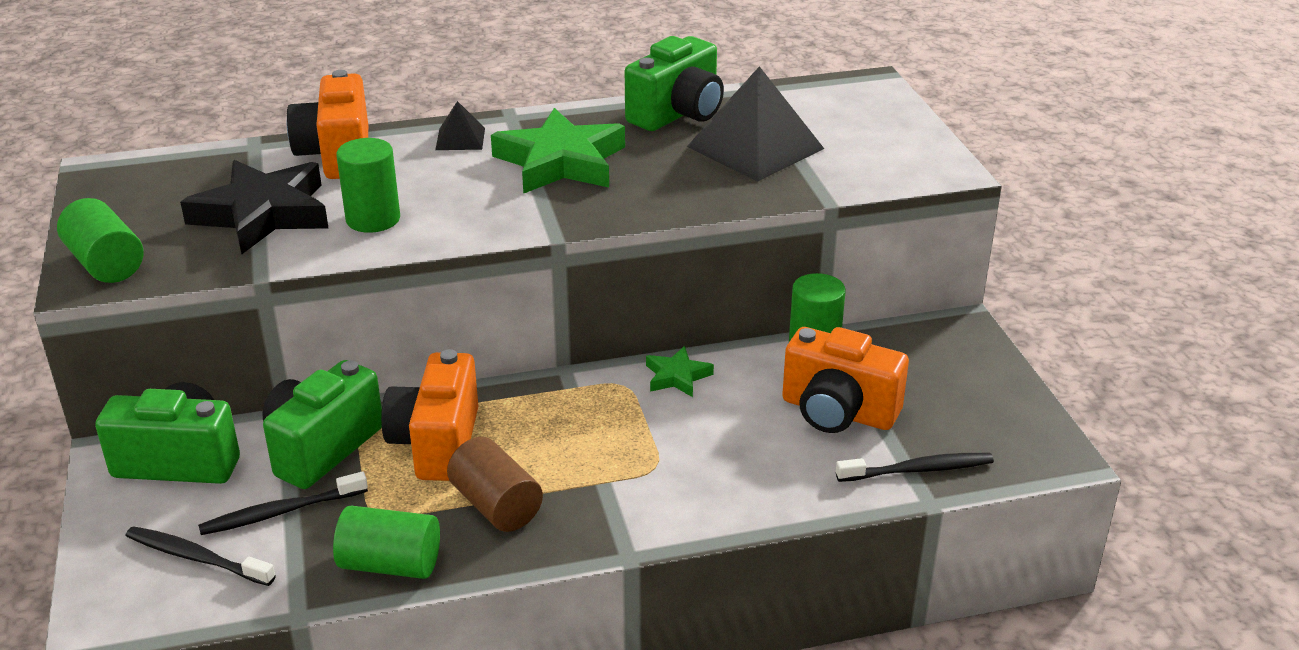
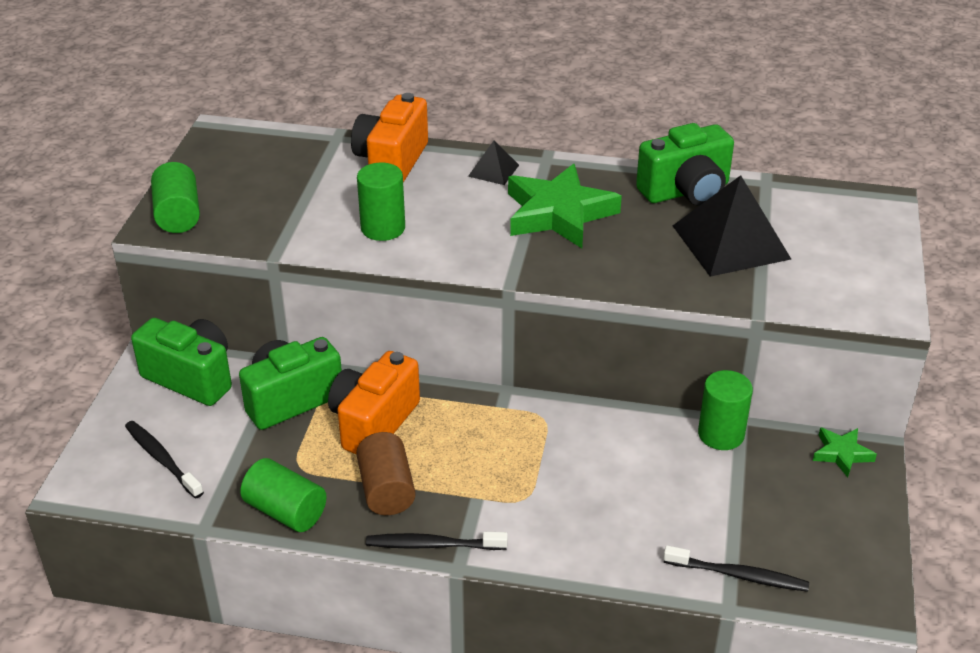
camera: 25 degrees right, 5 degrees up
(263, 214) = (307, 201): black star -> none
(280, 512) = (235, 442): black toothbrush -> black toothbrush (432, 545)
(677, 376) = (590, 424): green star -> green star (841, 454)
(838, 412) = (704, 499): orange camera -> none

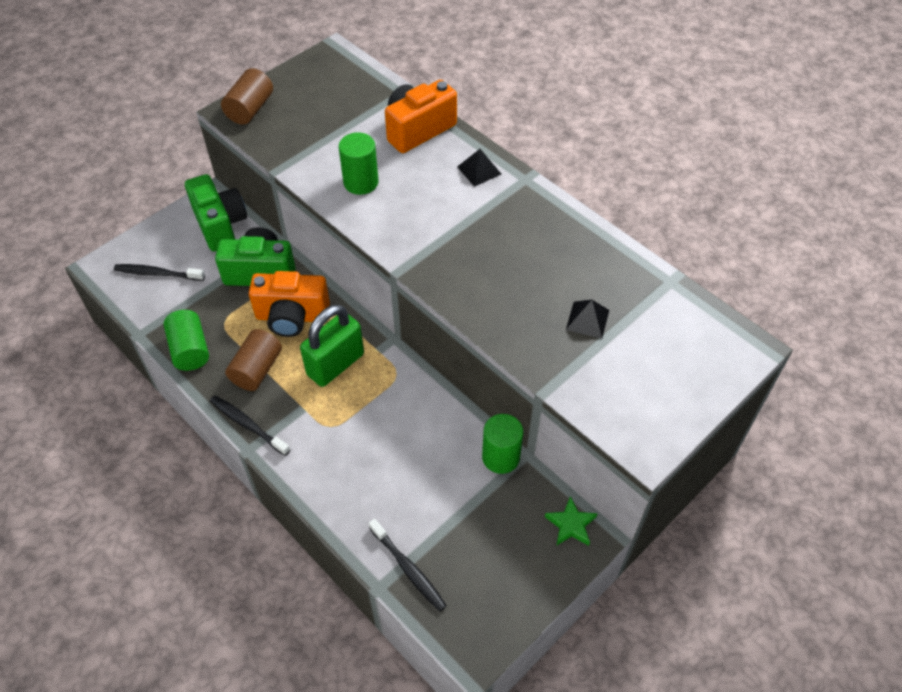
camera: 35 degrees right, 15 degrees up
(162, 459) = (157, 273): black toothbrush -> black toothbrush turned 75 degrees counterclockwise
(178, 215) = (250, 109): green cylinder -> brown cylinder
(373, 423) = (292, 317): orange camera -> orange camera turned 150 degrees counterclockwise
(470, 441) = (335, 364): none -> green padlock
(558, 213) = (487, 230): green star -> none
(686, 191) = (600, 258): green camera -> none
(731, 242) = (587, 319): black pyramid -> black pyramid, size x0.48

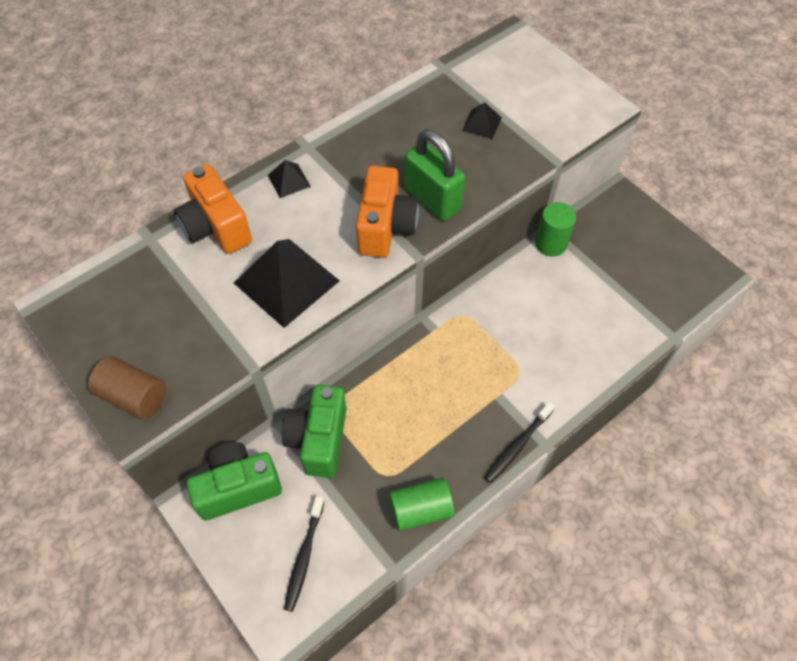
camera: 85 degrees left, 5 degrees up
(257, 369) = (451, 439): brown cylinder -> none
(292, 317) = (385, 406): orange camera -> orange camera (385, 227)
(335, 364) = (449, 366): green padlock -> green padlock (432, 200)
(361, 182) = (286, 281): green cylinder -> black pyramid
(408, 569) = (656, 315): black toothbrush -> none
(571, 525) = (609, 205): green star -> none

